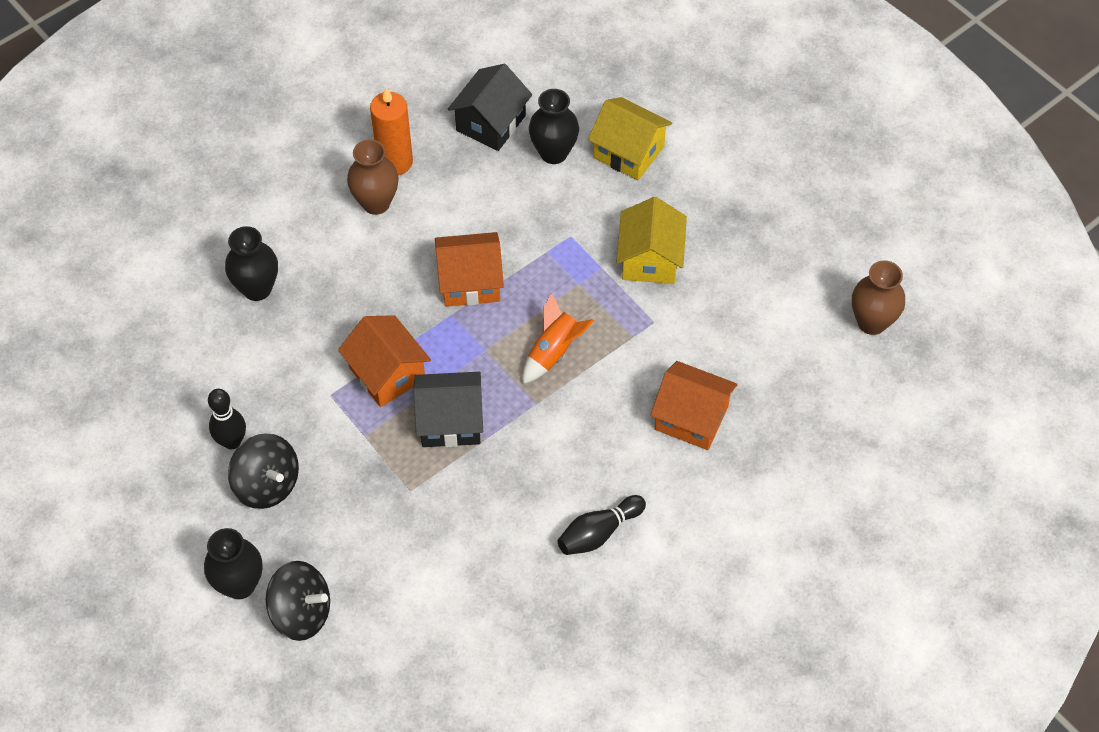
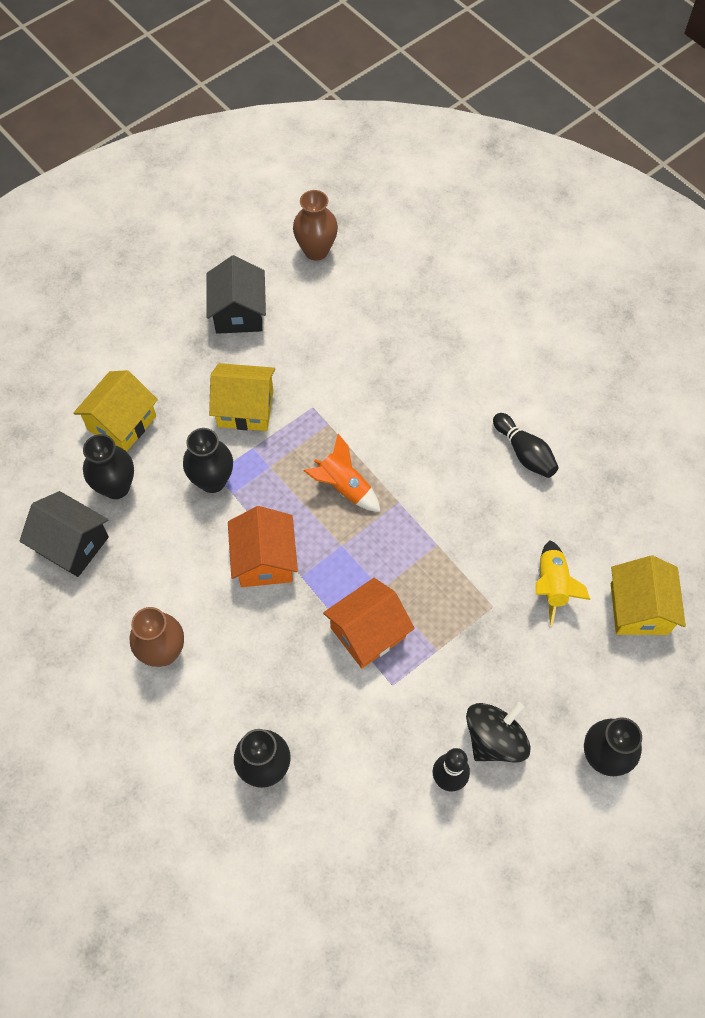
camera: 90 degrees left, 5 degrees up
(301, 612) = (625, 697): black spinning top -> none
(395, 162) = (112, 635): orange candle -> none
(401, 637) = (639, 609): none -> yellow house
(432, 550) = (552, 585): none -> yellow rocket
(450, 421) = (419, 574): black house -> black house (238, 313)
(561, 233) = (212, 481): none -> black vase
(691, 418) = (410, 381): orange house -> none

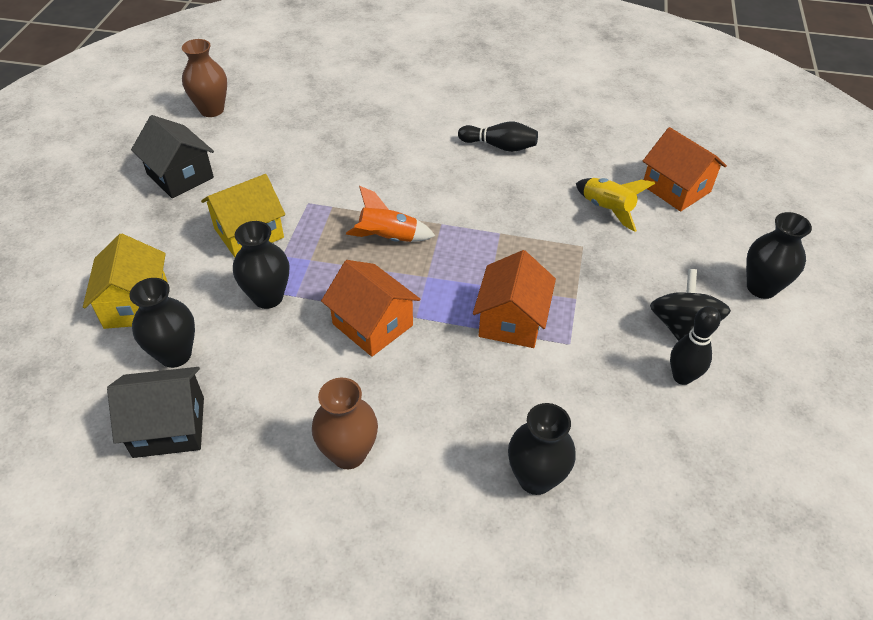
camera: 40 degrees left, 15 degrees down
(639, 609) = (676, 189): yellow house -> orange house

